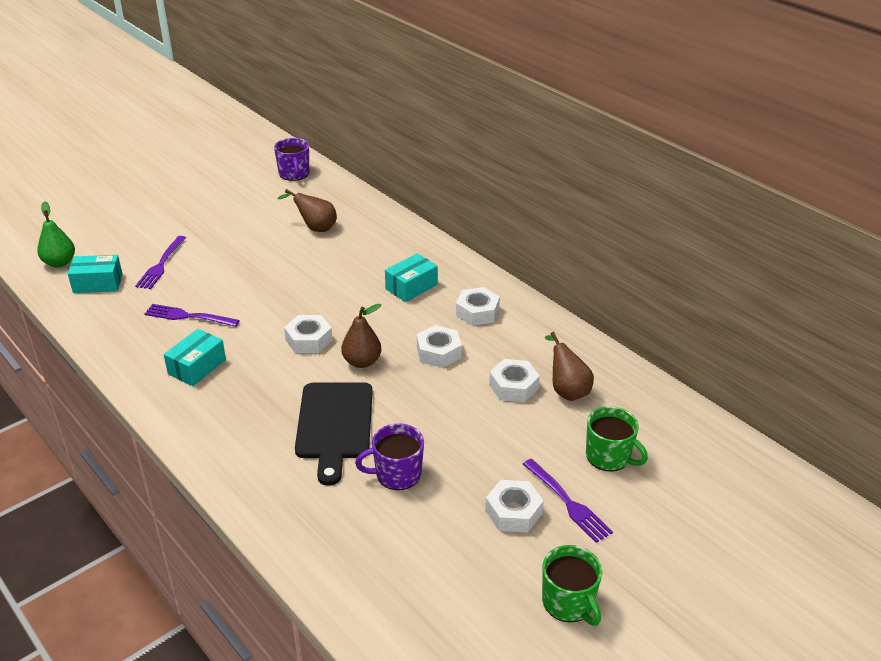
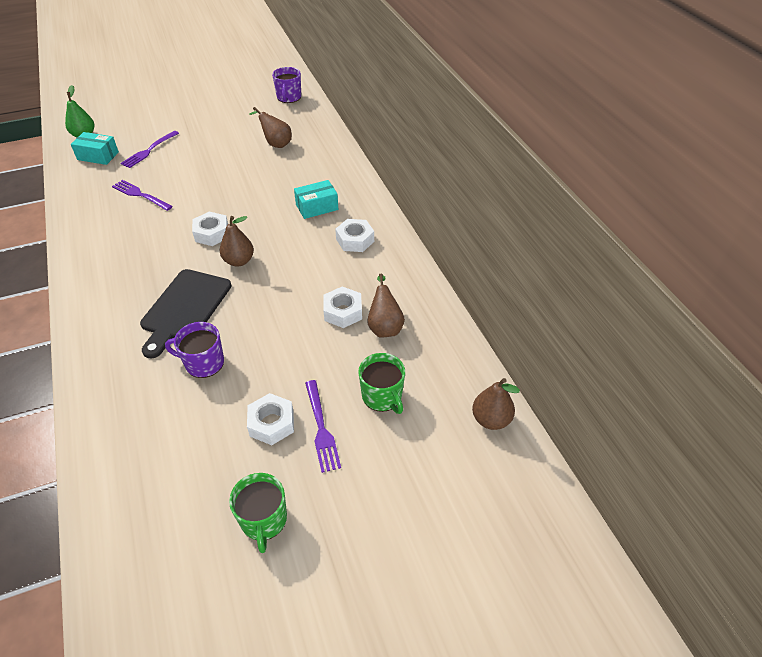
camera: 20 degrees right, 10 degrees up
(197, 367) = (120, 236): turquoise box -> none
(438, 352) = (302, 267): white nut -> none
(726, 449) = (491, 419): none -> brown pear

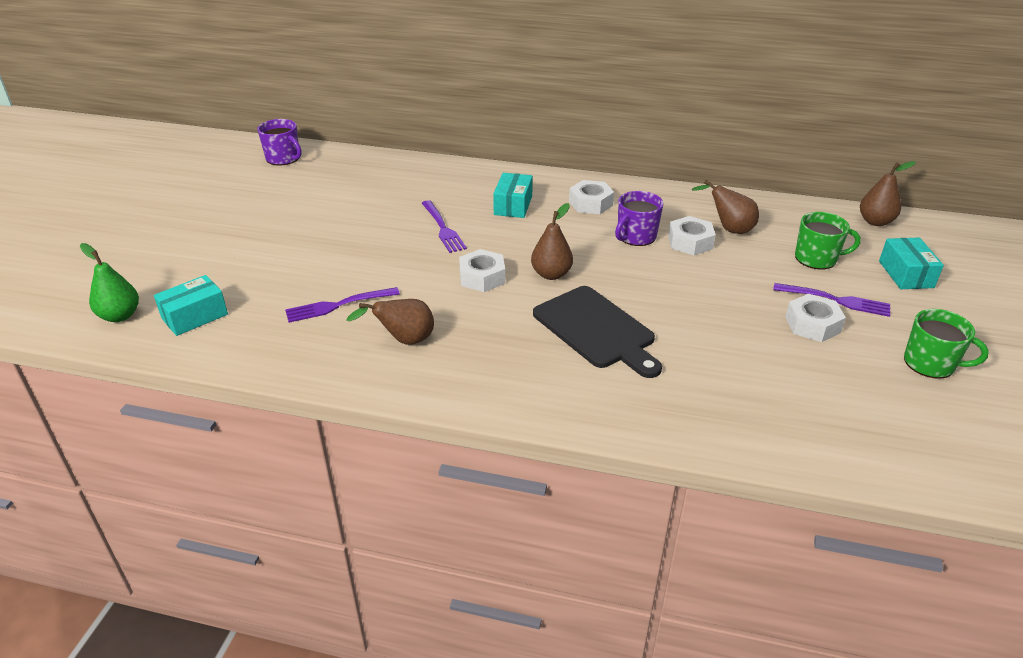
camera: 55 degrees left, 10 degrees down
(149, 151) = (246, 275): purple fork -> purple fork (443, 228)
(203, 363) = (696, 341): purple mug -> purple mug (636, 236)
(276, 144) = (365, 192): brown pear -> brown pear (404, 340)
(406, 467) = (906, 274): none -> turquoise box

